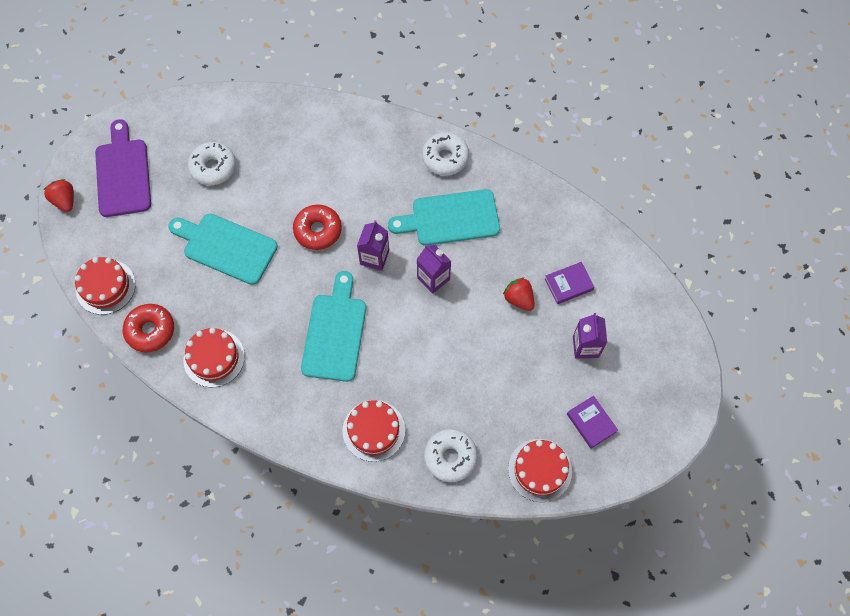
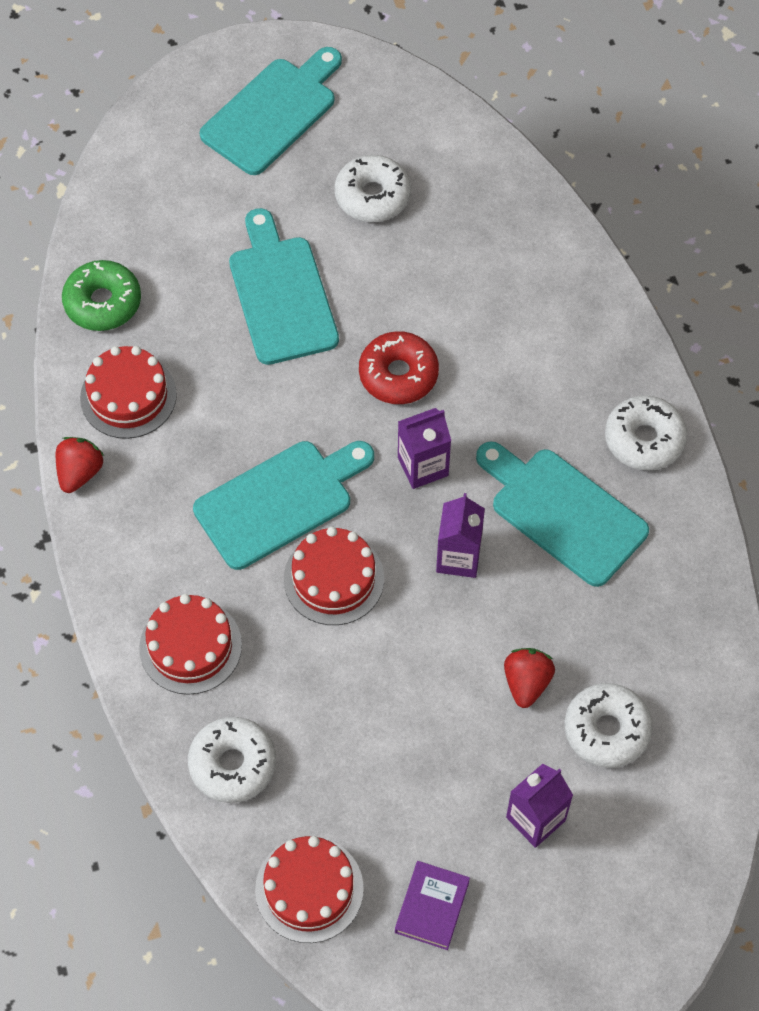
camera: 50 degrees right, 5 degrees down
(65, 201) = (183, 85): red strawberry -> red strawberry (80, 472)
(105, 287) = (115, 213): red cake -> red cake (334, 579)
(123, 174) = (273, 113): purple cutting board -> turquoise cutting board
(150, 330) = (103, 302): red donut -> green donut
(568, 284) = (606, 730): purple book -> white donut

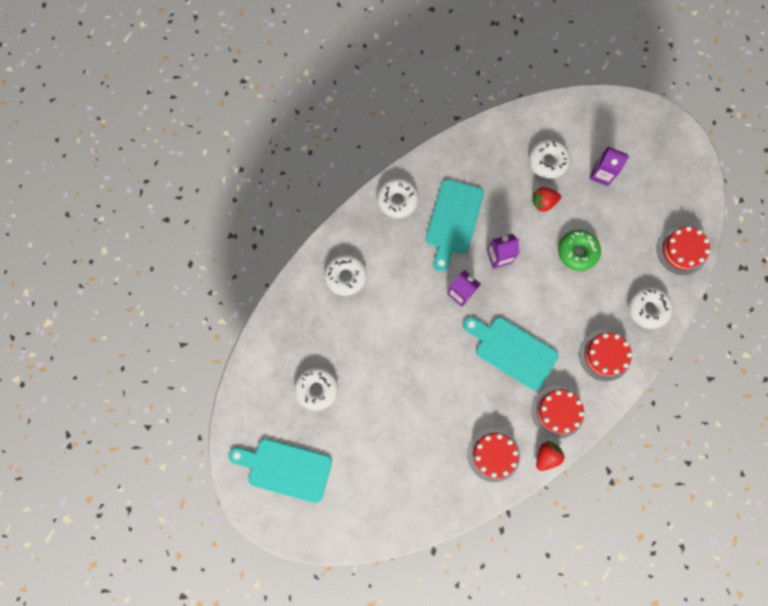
camera: 115 degrees left, 15 degrees up
(80, 472) = (546, 456): red strawberry -> red strawberry turned 135 degrees clockwise
(103, 302) = (447, 498): green donut -> green donut (577, 252)
(281, 294) = (398, 407): turquoise cutting board -> none
(334, 579) = (538, 307): red cake -> red cake (557, 411)
(398, 374) = (417, 327): red donut -> none
(432, 907) = (661, 199): purple book -> none
(540, 306) = (346, 276): none -> white donut

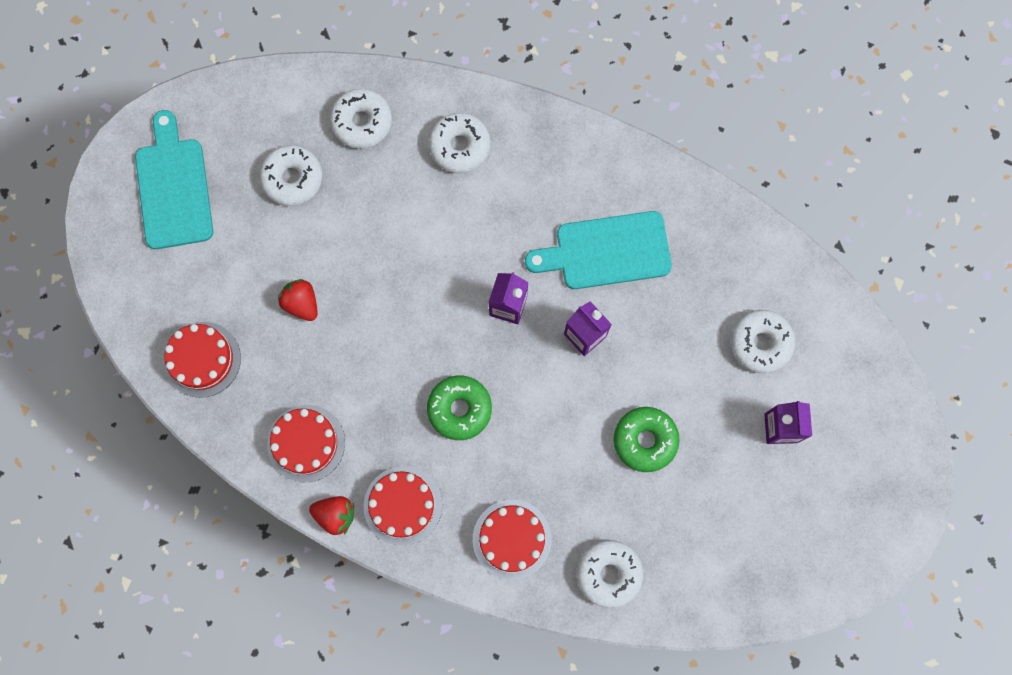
camera: 65 degrees right, 0 degrees up
(397, 200) = (599, 165): white donut -> white donut (362, 122)
(512, 350) = (459, 409): turquoise cutting board -> green donut
(543, 202) = (695, 363): red strawberry -> red strawberry (301, 303)
(681, 250) = (720, 590): red cake -> red cake (202, 359)

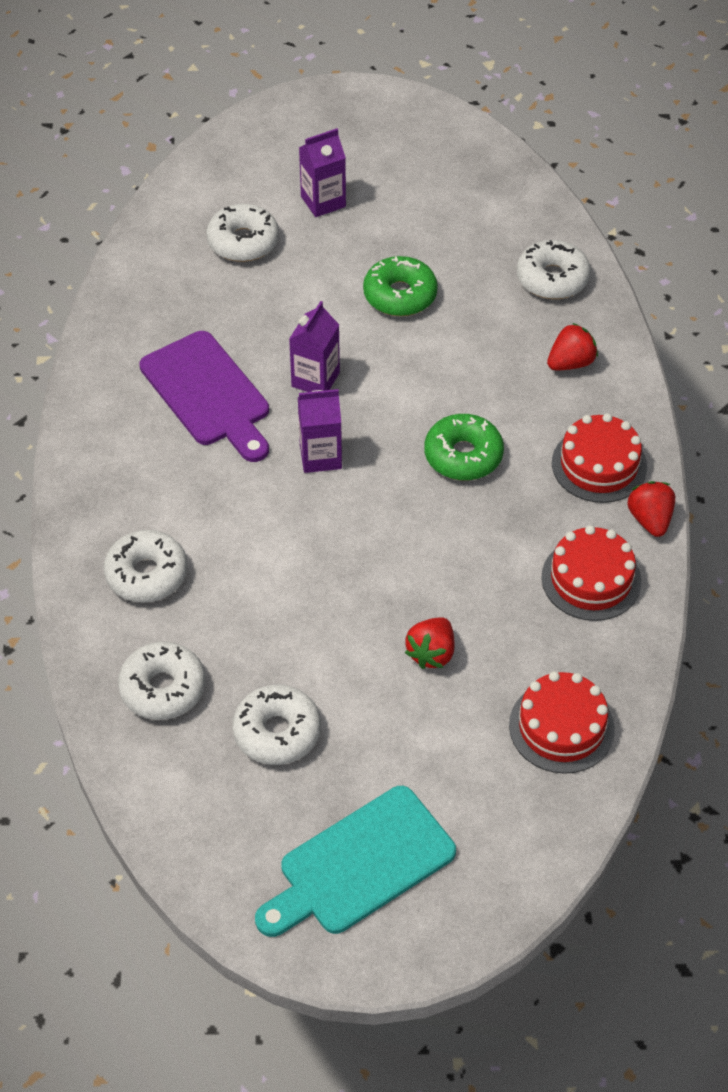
camera: 115 degrees left, 25 degrees down
(512, 539) = (570, 363): red cake -> red strawberry
(606, 251) = (208, 394): turquoise cutting board -> purple cutting board

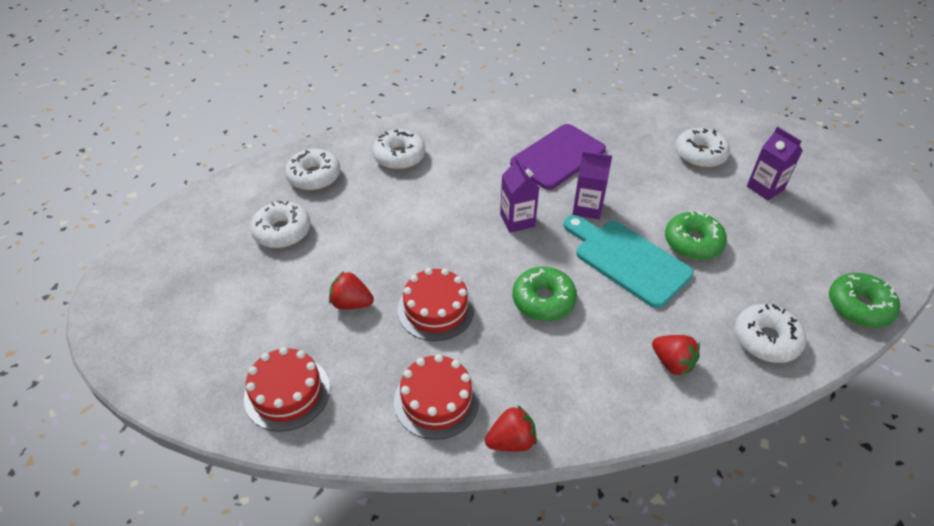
camera: 80 degrees right, 5 degrees down
(360, 864) = (177, 286): turquoise cutting board -> turquoise cutting board (627, 260)
(521, 191) = (859, 306): none -> green donut
(599, 465) = (563, 395): red cake -> red cake (436, 309)

